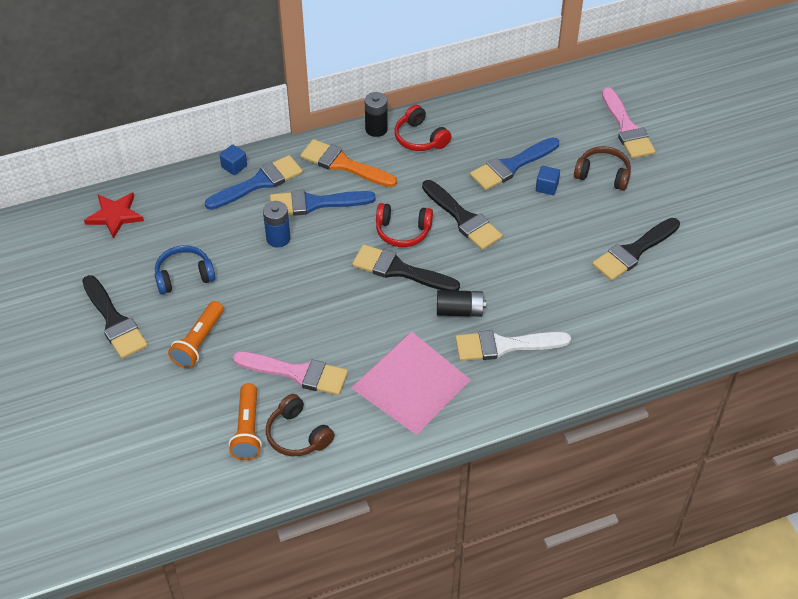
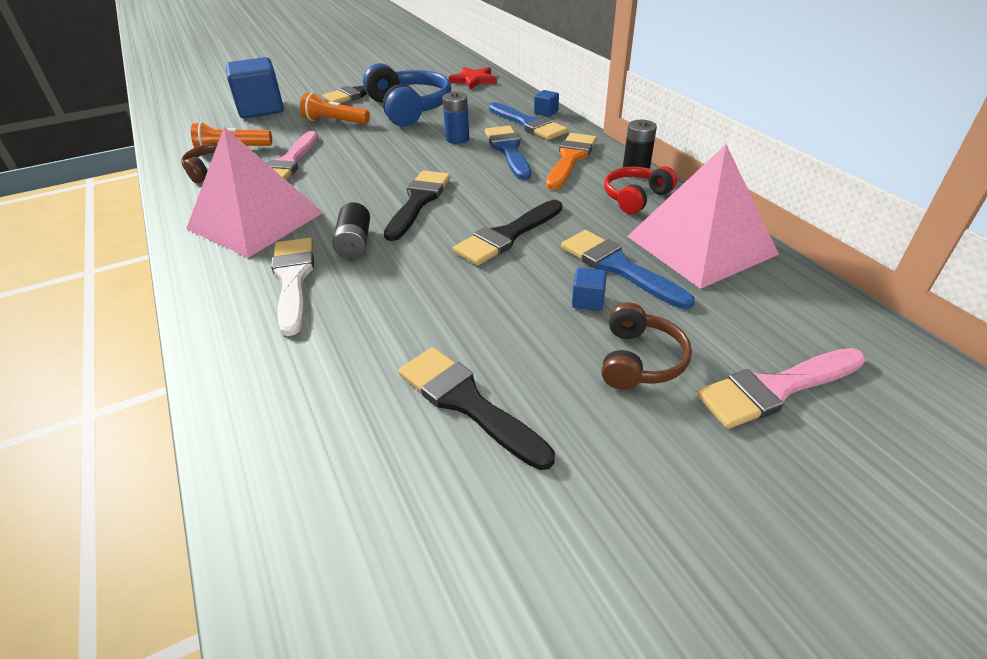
camera: 85 degrees right, 10 degrees down
(132, 421) = (261, 109): none -> blue cube
(184, 276) = (409, 109): blue headphones -> blue headphones, size x1.75
(403, 231) = (477, 199): red headphones -> none
(490, 120) = (701, 245): none -> pink pyramid

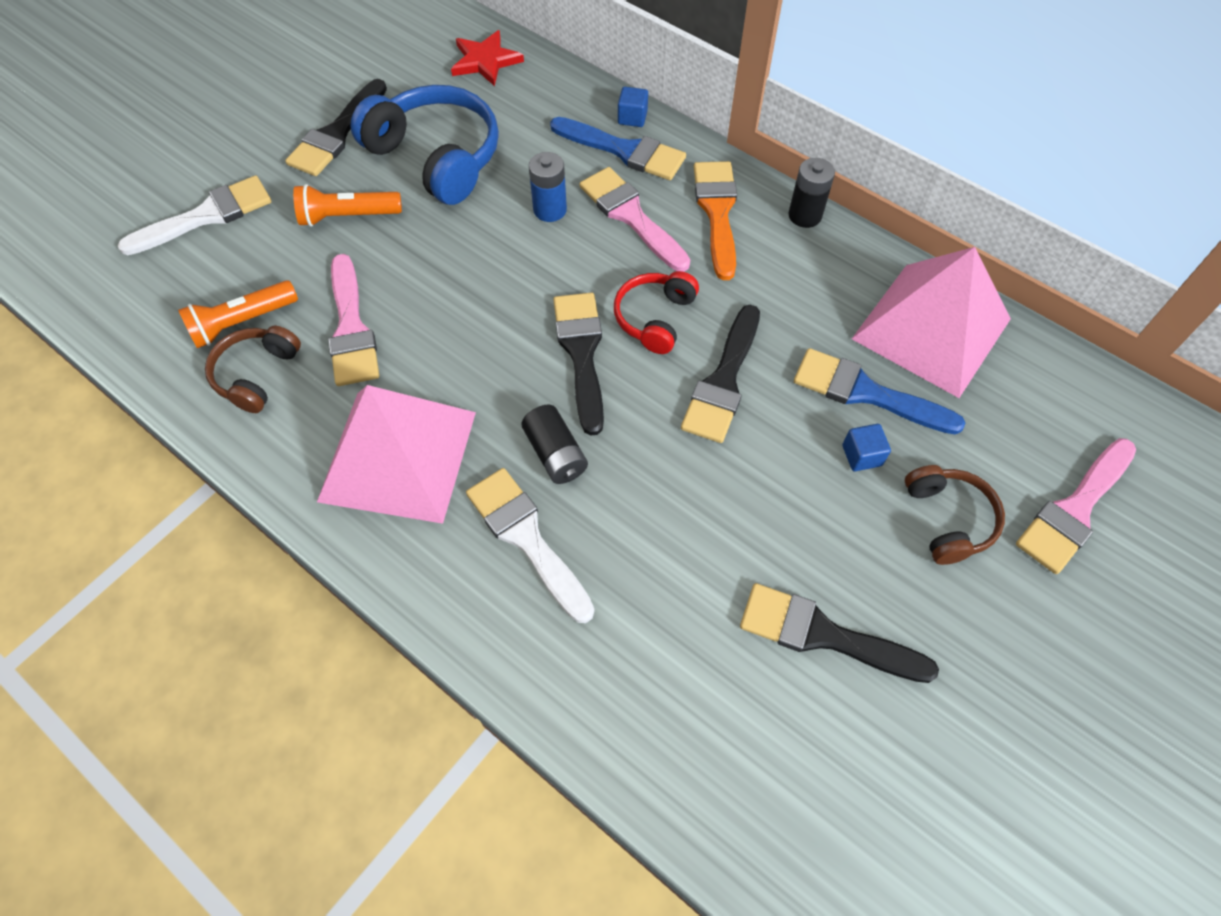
camera: 25 degrees left, 20 degrees up
(261, 109) = (206, 216): blue cube -> white brush
(508, 150) = (631, 216): blue brush -> pink brush
(635, 197) = (828, 267): red headphones -> red headphones (654, 318)

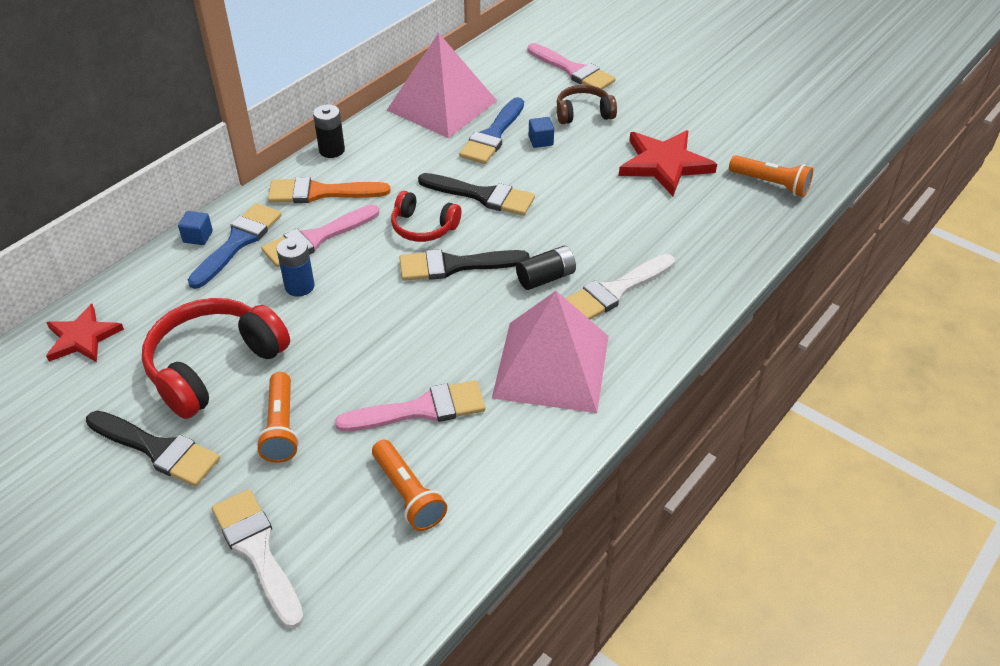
camera: 90 degrees left, 15 degrees down
(256, 374) = (470, 473): brown headphones -> none
(437, 157) = (214, 366): blue headphones -> red headphones
(787, 814) = (770, 184): none -> orange flashlight
(824, 635) = (664, 164): black brush -> red star

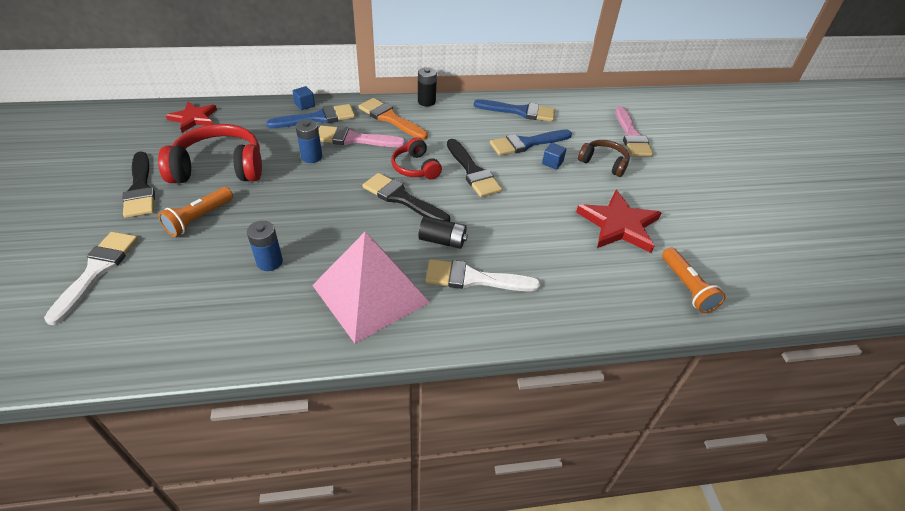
camera: 40 degrees right, 0 degrees up
(408, 494) = (195, 302): orange flashlight -> none
(421, 409) = (269, 262): pink brush -> blue battery
(442, 105) = (519, 111): pink pyramid -> blue brush

